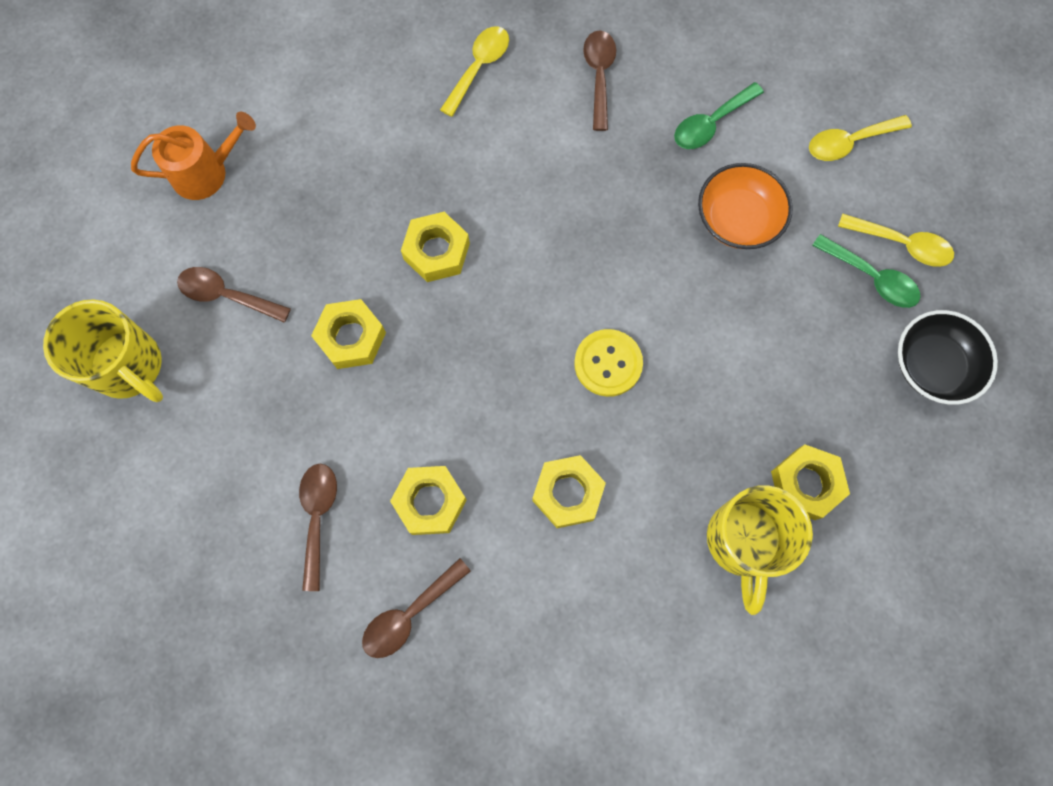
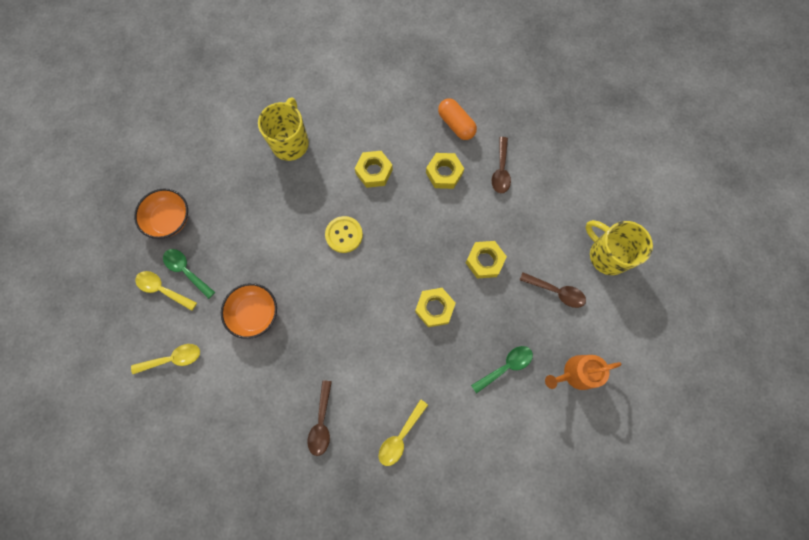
camera: 175 degrees left, 0 degrees up
(409, 614) = (456, 125): brown spoon -> orange capsule
(711, 123) = (256, 380): green spoon -> green spoon (506, 366)
(805, 484) = (253, 166): yellow nut -> none
(932, 365) = (169, 219): black bowl -> orange bowl

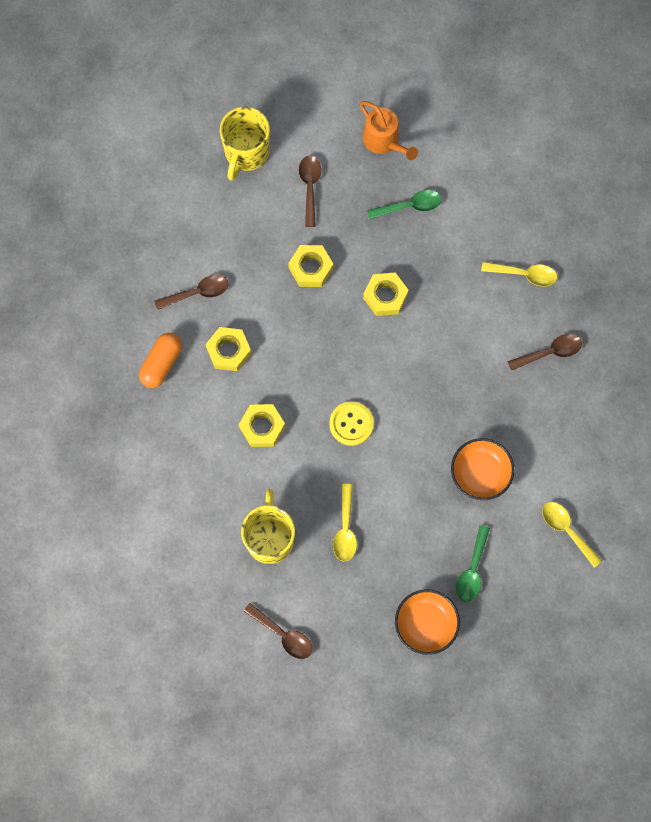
camera: 115 degrees left, 0 degrees up
(163, 289) = (504, 584): yellow spoon -> yellow spoon (345, 529)
(220, 123) = (283, 635): none -> brown spoon
(290, 143) = (270, 538): yellow mug -> yellow mug turned 105 degrees clockwise
(506, 366) = (409, 206): green spoon -> green spoon turned 135 degrees clockwise

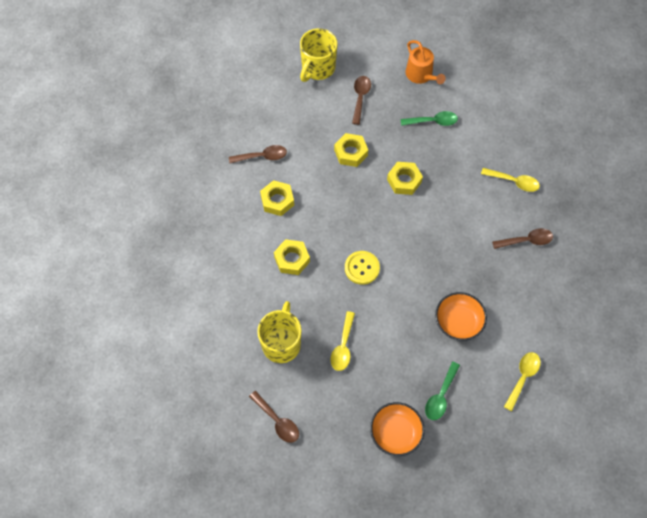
camera: 10 degrees right, 10 degrees down
(161, 364) = (224, 201): orange capsule -> none
(566, 530) = (523, 377): yellow spoon -> yellow spoon turned 60 degrees clockwise

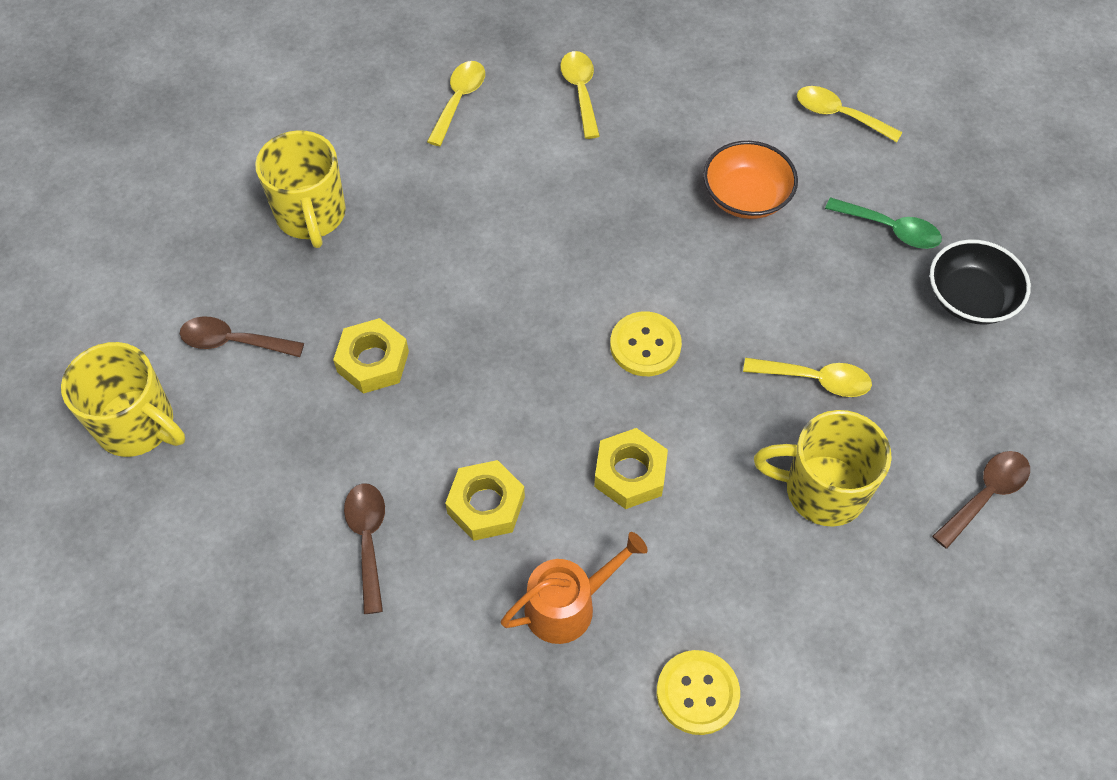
camera: 90 degrees left, 5 degrees down
(187, 283) = (697, 693): none -> yellow button
(395, 433) = (970, 298): orange bowl -> black bowl
(404, 181) = (447, 269): yellow nut -> none
(421, 75) = (193, 231): orange watering can -> orange watering can (567, 605)
(433, 121) = (311, 216): green spoon -> yellow mug
(526, 240) = (580, 91): brown spoon -> yellow spoon

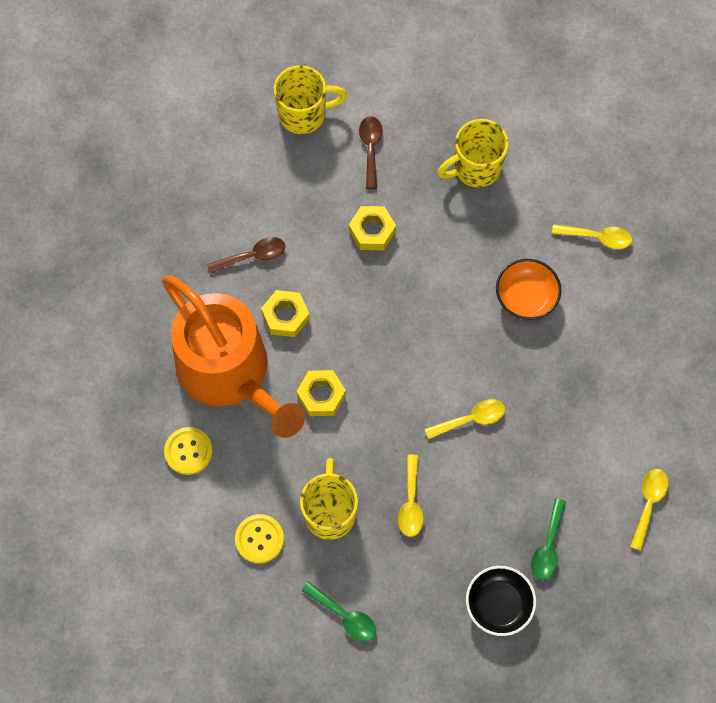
camera: 80 degrees right, 10 degrees up
(138, 425) = (304, 114): yellow mug -> yellow mug turned 120 degrees counterclockwise
(567, 605) = (230, 372): orange watering can -> orange watering can, size x2.29
(580, 91) = (626, 317): yellow spoon -> yellow spoon (471, 419)
(645, 345) = (416, 392): yellow button -> yellow button (259, 539)
(746, 197) = (554, 443): orange bowl -> orange bowl (526, 296)
(985, 495) = (344, 616): brown spoon -> green spoon

